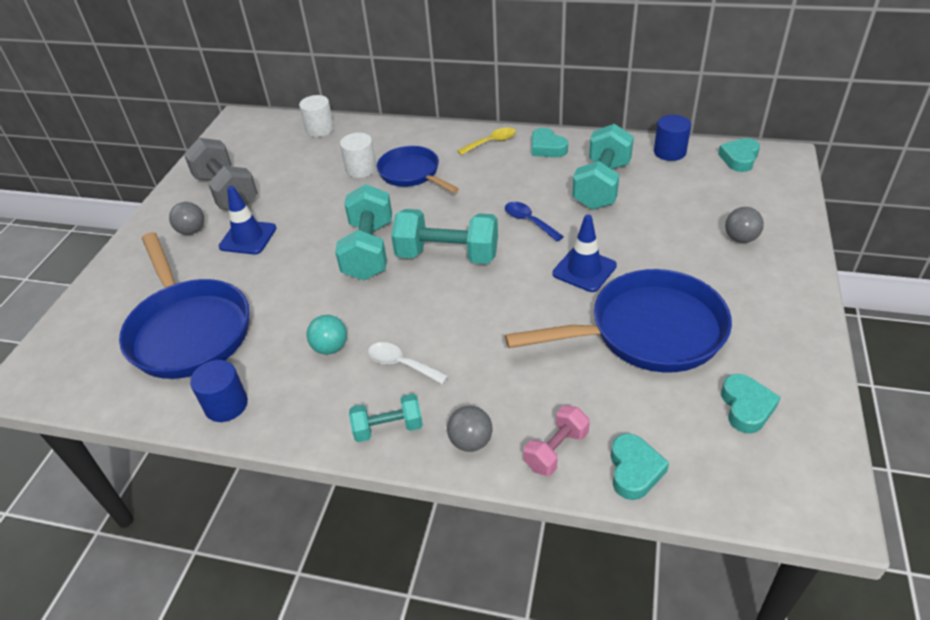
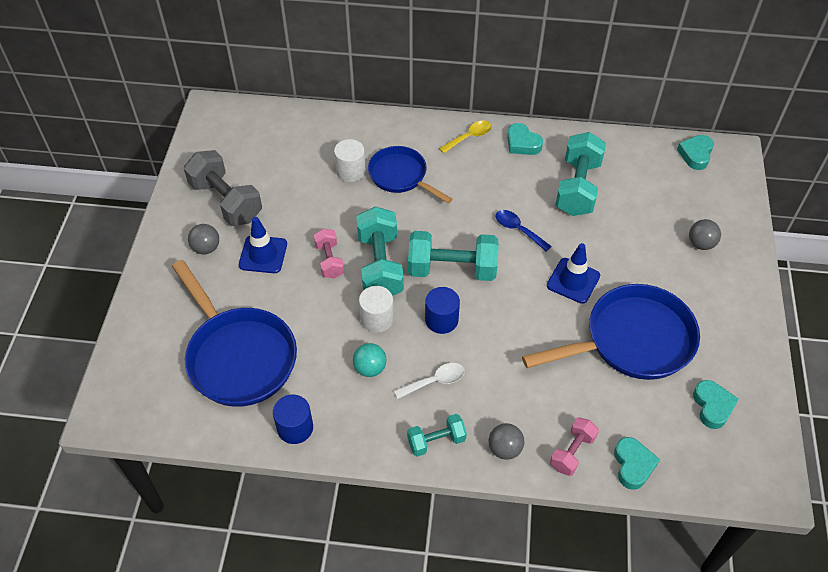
camera: 10 degrees left, 10 degrees up
(316, 244) = (329, 260): none -> pink dumbbell
(320, 129) = (297, 121): white cylinder -> white cylinder (377, 319)
(402, 364) = (435, 381): white spoon -> white spoon turned 135 degrees clockwise
(669, 152) = (634, 147): blue cylinder -> blue cylinder (441, 320)

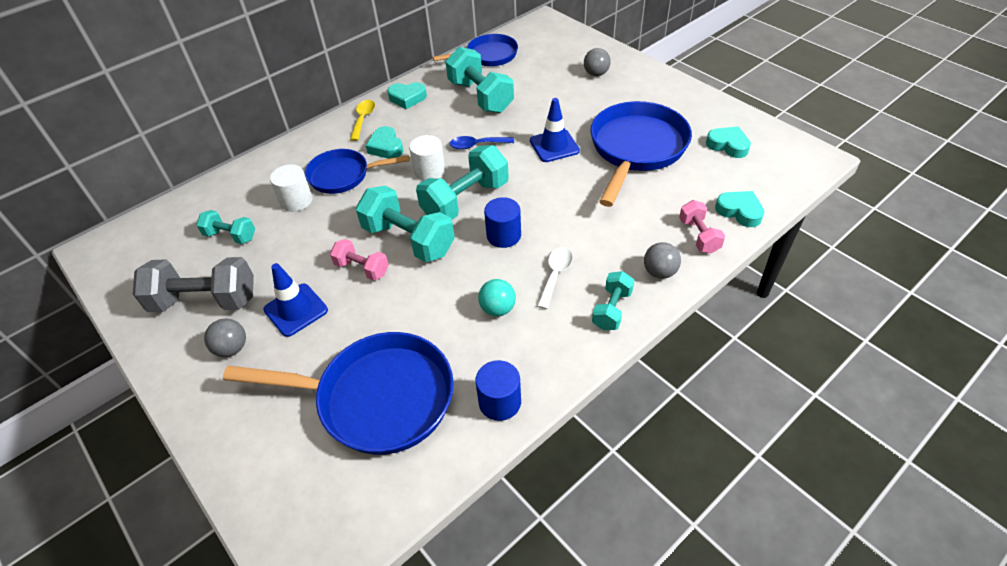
camera: 45 degrees left, 5 degrees down
(286, 165) = (230, 236): none -> turquoise dumbbell
(377, 319) = (455, 274): white cylinder -> white cylinder (429, 171)
(635, 152) = (488, 56): none -> blue pan
(695, 154) = (525, 34): turquoise heart -> turquoise heart (386, 147)

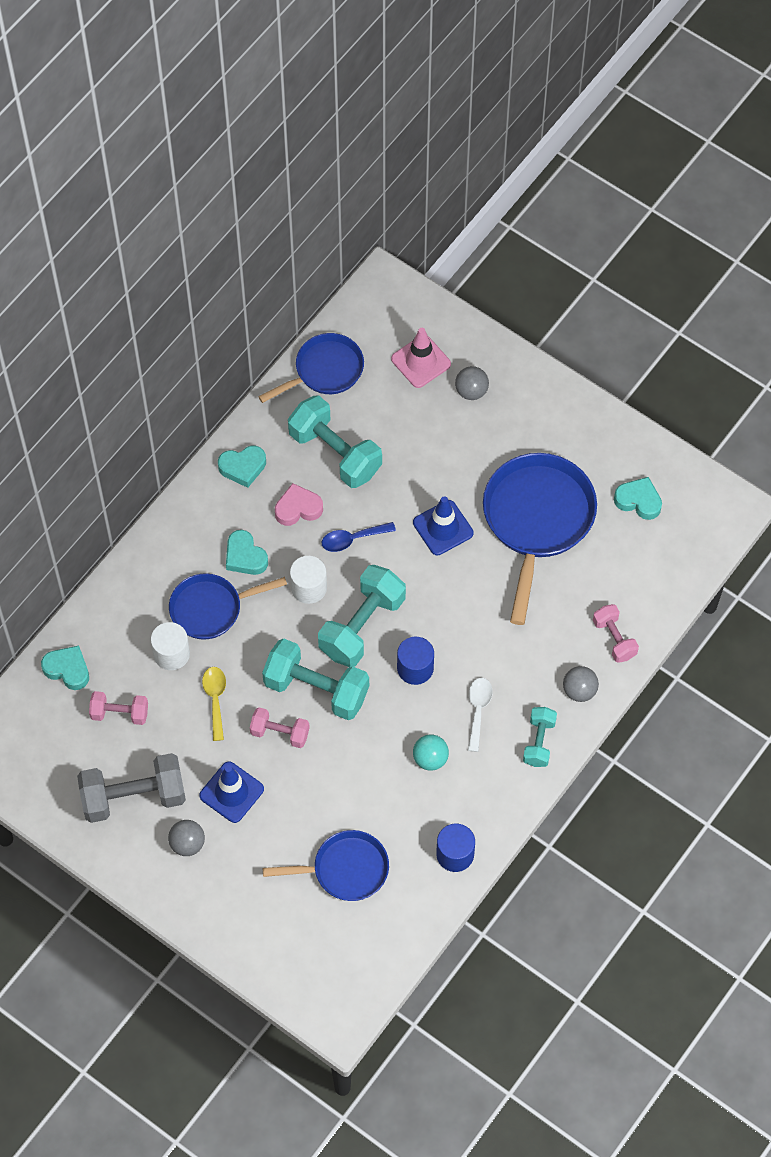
camera: 15 degrees left, 15 degrees up
(230, 236) = (119, 713): turquoise dumbbell -> pink dumbbell
(363, 119) = (200, 513): yellow spoon -> yellow spoon (215, 699)
(377, 398) = (345, 870): blue pan -> blue pan, size x0.62
(440, 124) = (298, 508): none -> pink heart
(561, 56) = (421, 361): none -> pink traffic cone
(739, 211) = (654, 599): turquoise heart -> turquoise heart (67, 669)

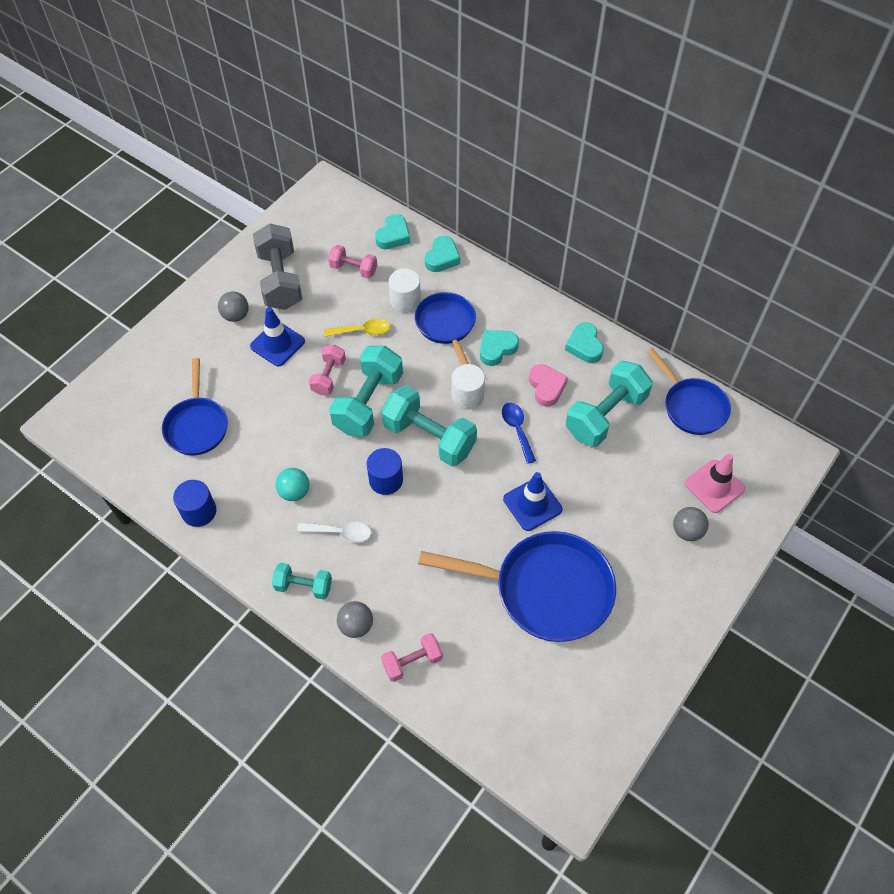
camera: 90 degrees right, 5 degrees down
(119, 713) = (353, 269): pink dumbbell -> pink dumbbell turned 75 degrees counterclockwise
(638, 501) = (574, 693): turquoise heart -> turquoise heart (442, 258)

